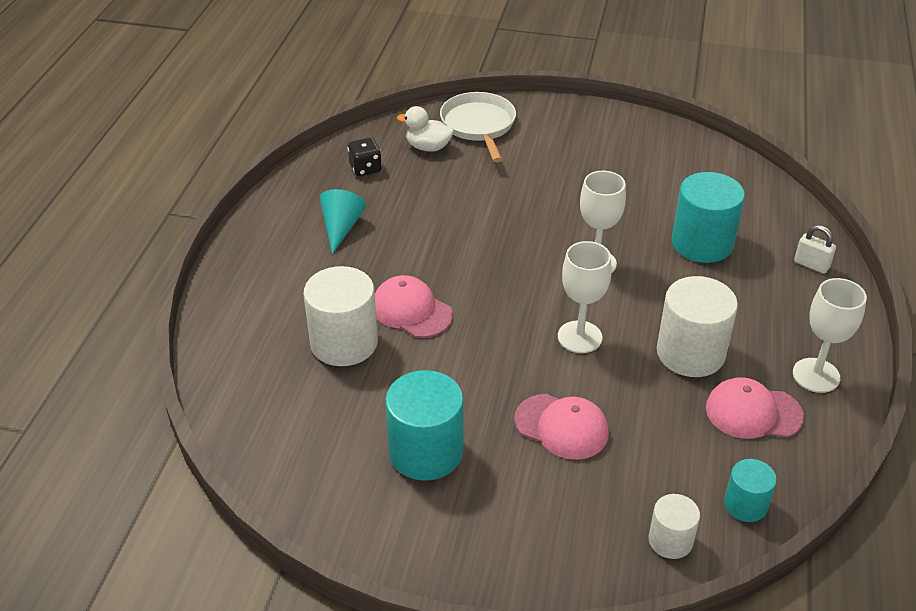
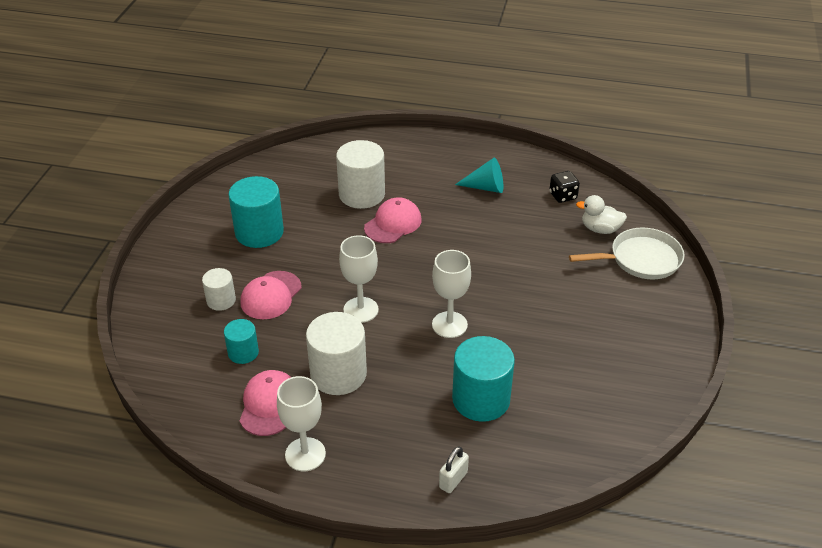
camera: 90 degrees right, 0 degrees up
(428, 147) = (600, 229): white duck -> white duck turned 90 degrees counterclockwise
(670, 540) = (162, 342): white cylinder -> white cylinder (221, 300)
(745, 504) = (182, 386): turquoise cylinder -> turquoise cylinder (243, 352)

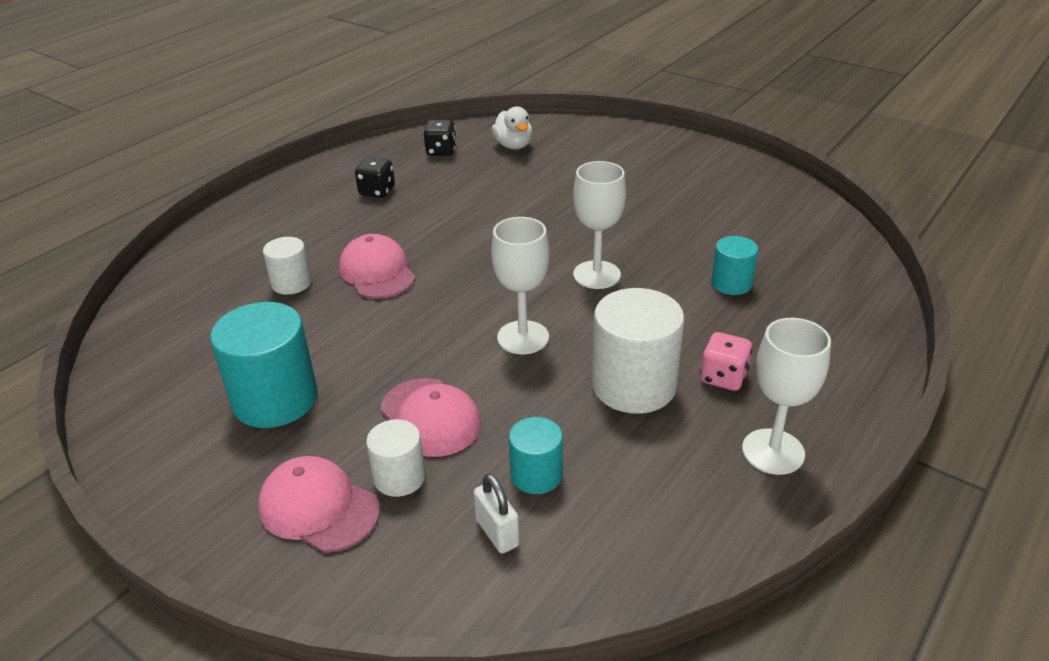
camera: 65 degrees left, 5 degrees down
(269, 404) = (662, 468): pink cap -> pink cap (318, 508)
(362, 194) = (291, 283): white cylinder -> white cylinder, size x0.56
(367, 416) = (723, 377): none -> pink dice
(453, 480) = (851, 334): white padlock -> white padlock (497, 533)
(481, 399) = (731, 283): turquoise cylinder -> turquoise cylinder, size x0.56
(485, 187) = (377, 191): turquoise cone -> black dice
(600, 229) = (513, 146): white duck -> white duck turned 60 degrees counterclockwise
(641, 259) = (576, 138): white pan -> none

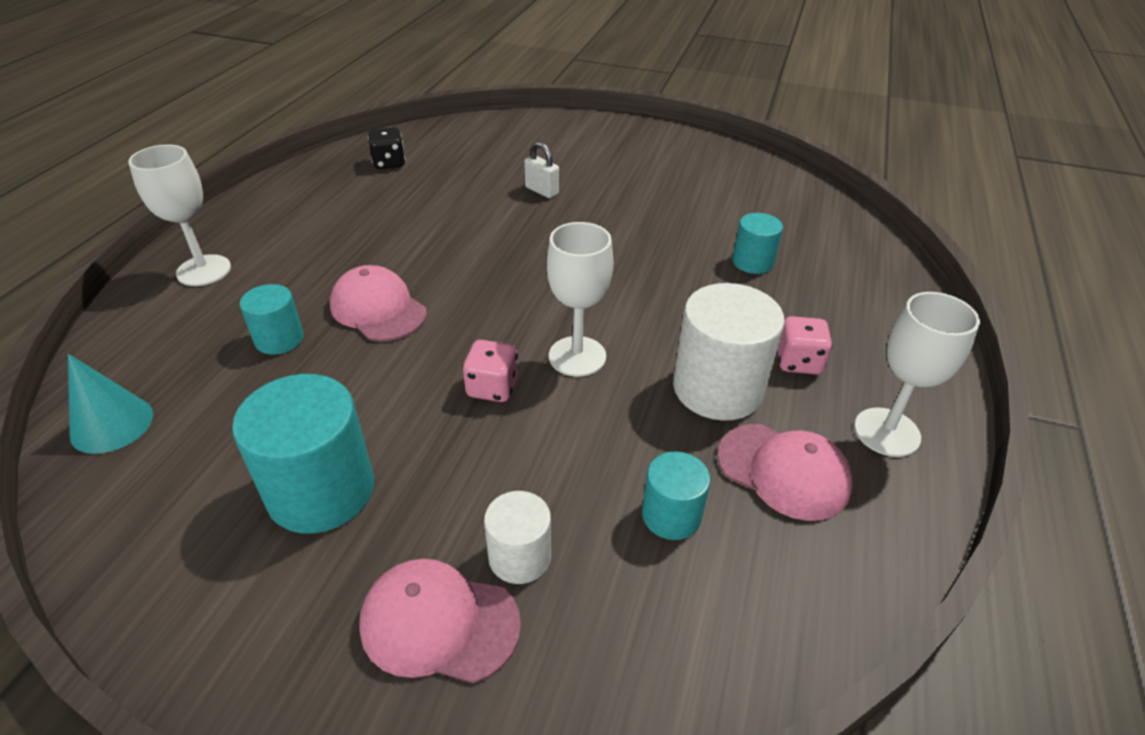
camera: 20 degrees left, 5 degrees up
(151, 324) = (112, 424): none -> turquoise cone
(291, 283) = (279, 339): white cylinder -> turquoise cylinder
(377, 191) = (336, 216): black dice -> none
(430, 417) = (520, 472): pink cap -> pink cap (783, 471)
(439, 349) = (492, 387): none -> pink dice
(497, 533) = (664, 598): white padlock -> white padlock (542, 191)
(513, 146) = (464, 149): white duck -> none
(596, 275) = (619, 274): white goblet -> white goblet (204, 270)

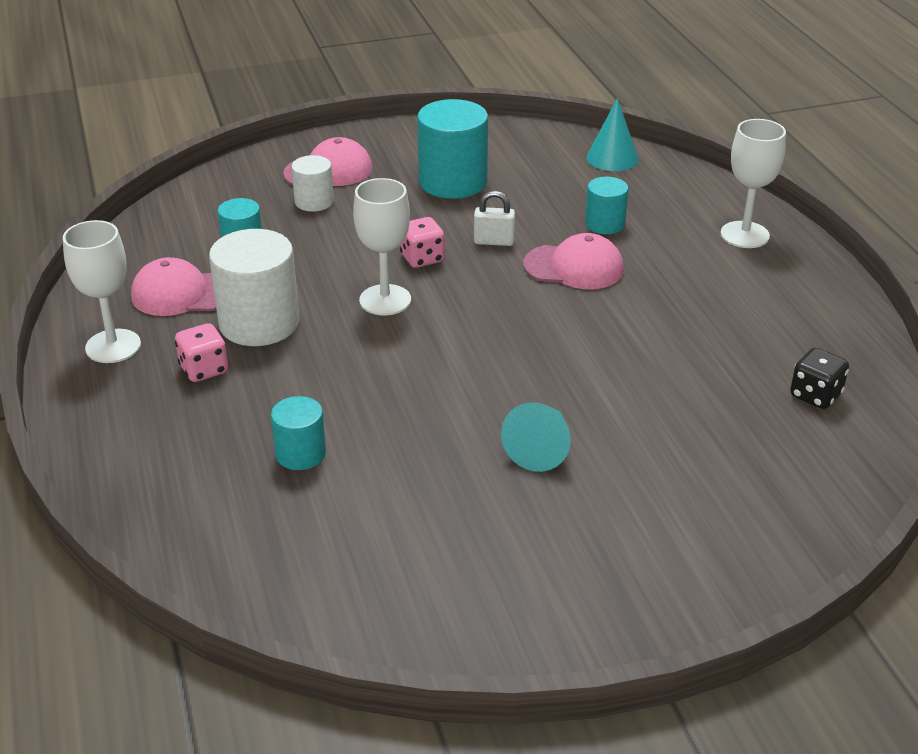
camera: 145 degrees right, 5 degrees down
(542, 191) = (608, 440): white padlock -> white padlock (494, 241)
(588, 203) = (541, 448): none -> turquoise cone

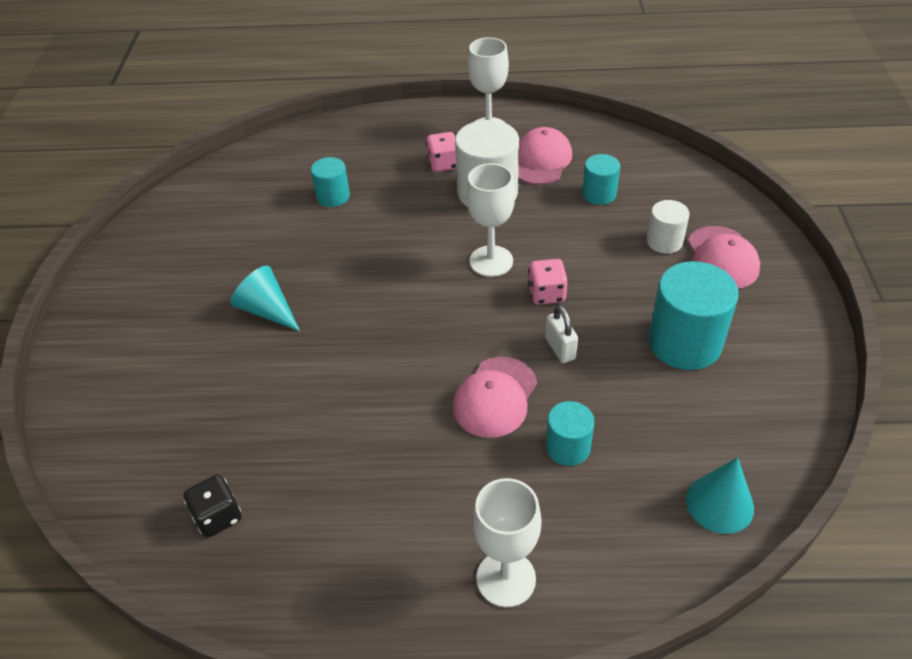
camera: 110 degrees right, 10 degrees up
(494, 241) = (560, 348): white padlock -> white padlock turned 45 degrees counterclockwise

